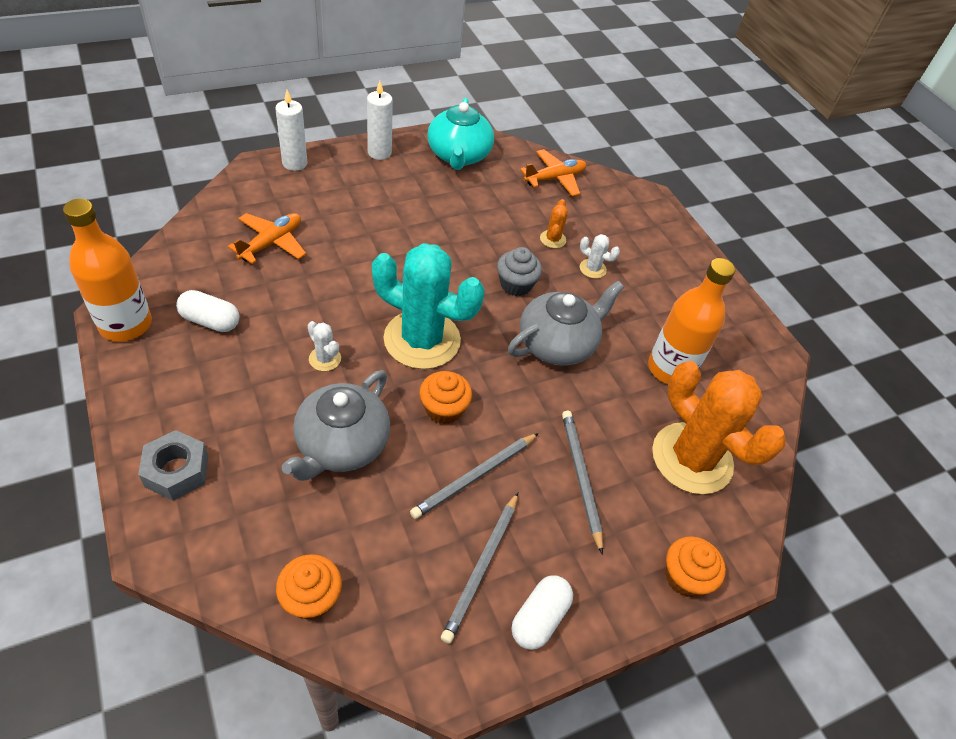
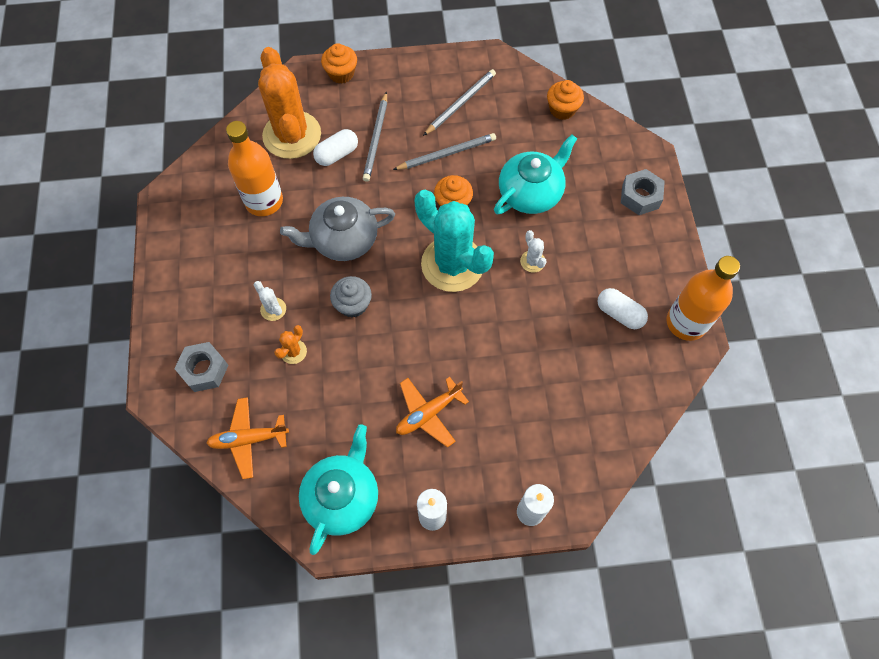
camera: 155 degrees left, 15 degrees up
(271, 243) = (564, 393): orange plane -> orange plane (428, 413)
(341, 444) = (531, 193): grey teapot -> turquoise teapot
(539, 618) = (437, 73): white capsule -> white capsule (337, 154)
(623, 216) = (204, 370): none -> grey nut

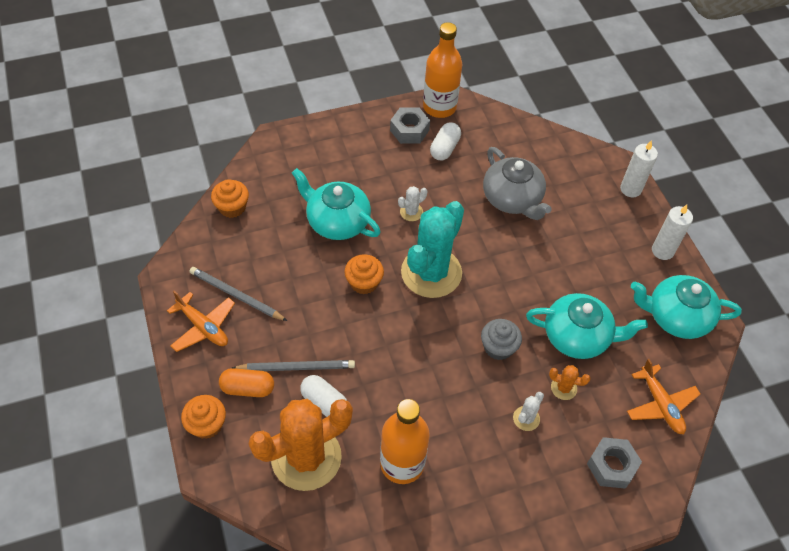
camera: 105 degrees left, 10 degrees down
(343, 240) = (429, 372): grey teapot -> grey teapot (512, 199)
(345, 383) = (577, 336): none -> turquoise teapot
(366, 103) = (248, 388): none -> orange capsule
(428, 413) = (580, 267): orange plane -> orange plane (203, 327)
(447, 154) = (304, 297): grey pencil -> none
(640, 196) = (324, 142): grey nut -> grey nut (409, 130)

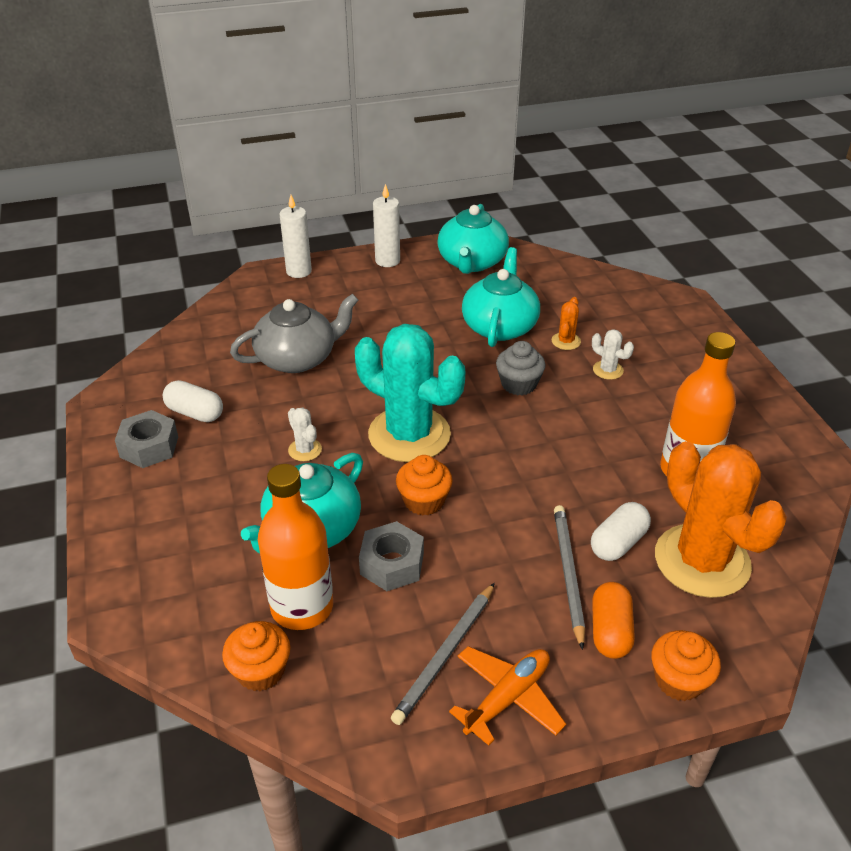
camera: 85 degrees left, 15 degrees down
(439, 107) = (113, 414): orange bottle -> orange bottle (302, 607)
(611, 466) = (650, 319): grey nut -> grey nut (392, 564)
(660, 404) = (575, 283): orange plane -> none

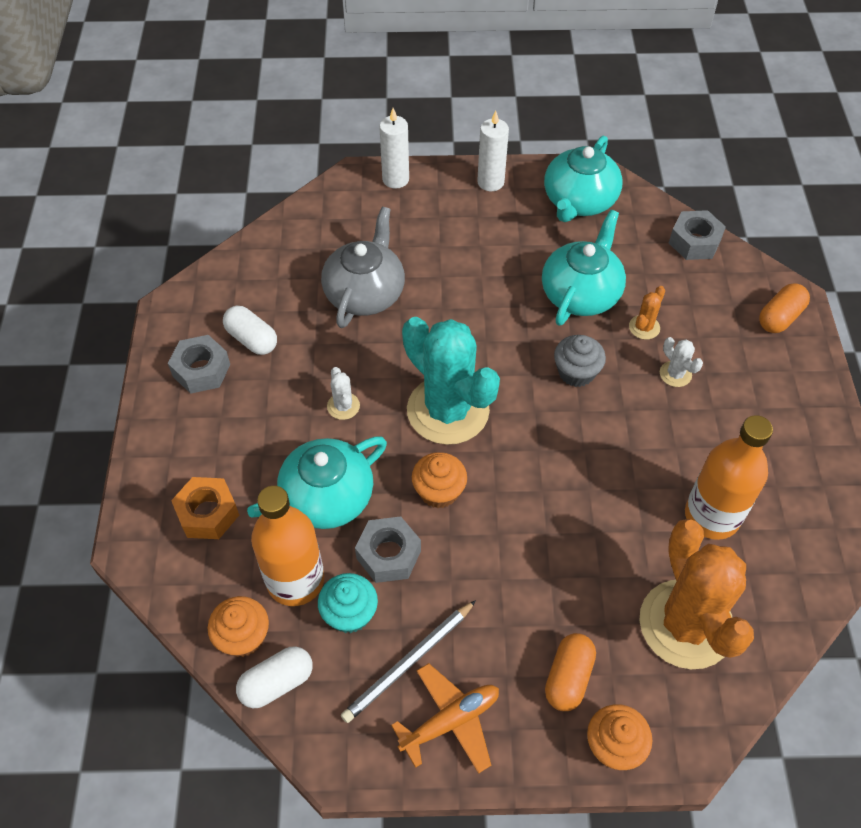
camera: 15 degrees right, 15 degrees up
(189, 567) = (208, 513): none -> orange nut
(298, 358) = (365, 293): grey teapot -> grey teapot turned 60 degrees counterclockwise
(369, 624) = (349, 613): none -> turquoise cupcake
(568, 574) = (550, 606): grey pencil -> none
(583, 275) = (694, 242): none -> grey nut
(618, 543) = (611, 584): white capsule -> white capsule (277, 683)
(679, 315) = (780, 317): none -> orange capsule

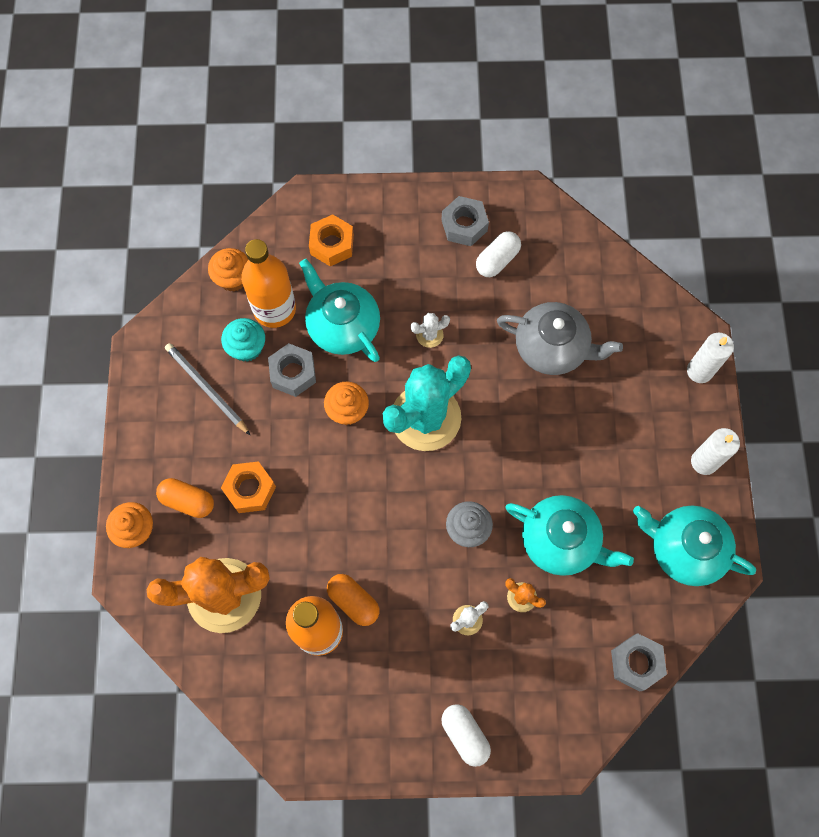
camera: 90 degrees right, 15 degrees up
(277, 683) = (198, 302): white capsule -> white capsule (465, 735)
(450, 721) = (162, 417): orange plane -> none
(547, 600) = (250, 489): none -> orange nut
(780, 317) = (539, 736): orange capsule -> orange capsule (353, 601)

